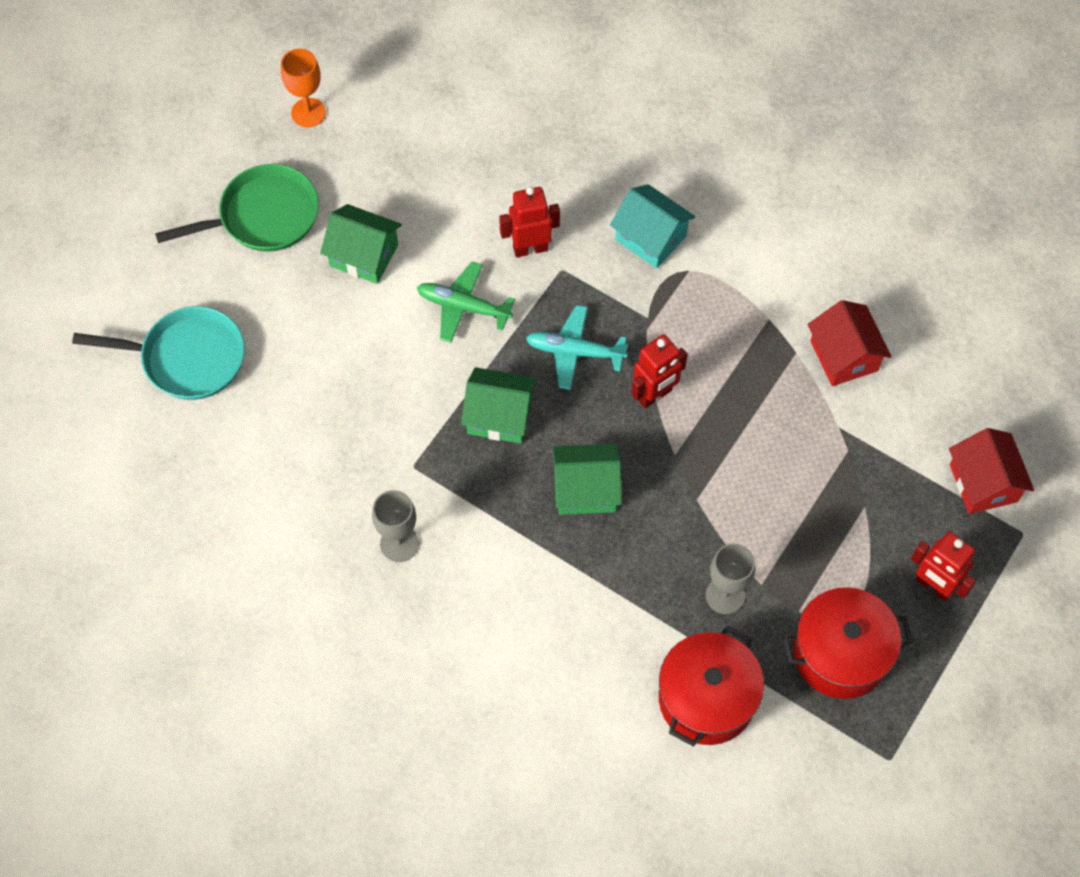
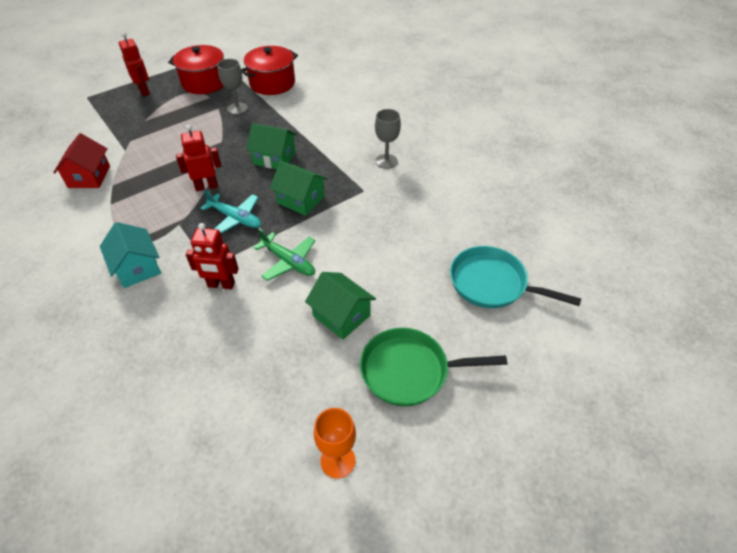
camera: 160 degrees left, 15 degrees down
(983, 483) = (82, 115): red house -> none

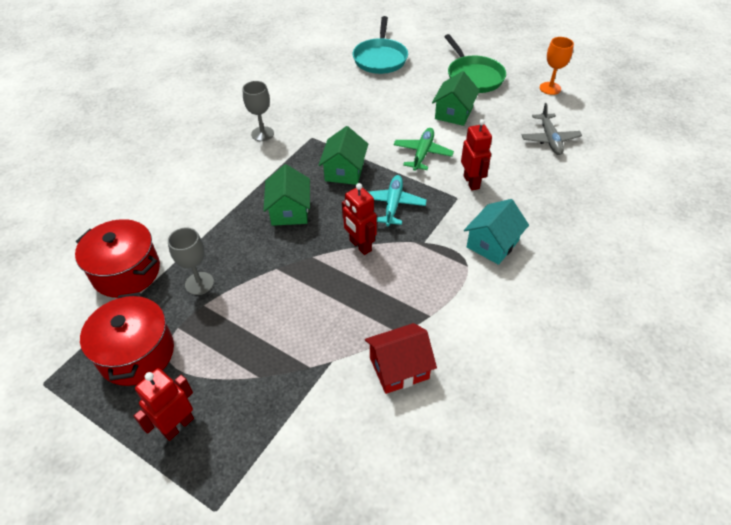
camera: 110 degrees left, 0 degrees up
(234, 395) = (549, 139): none -> grey plane

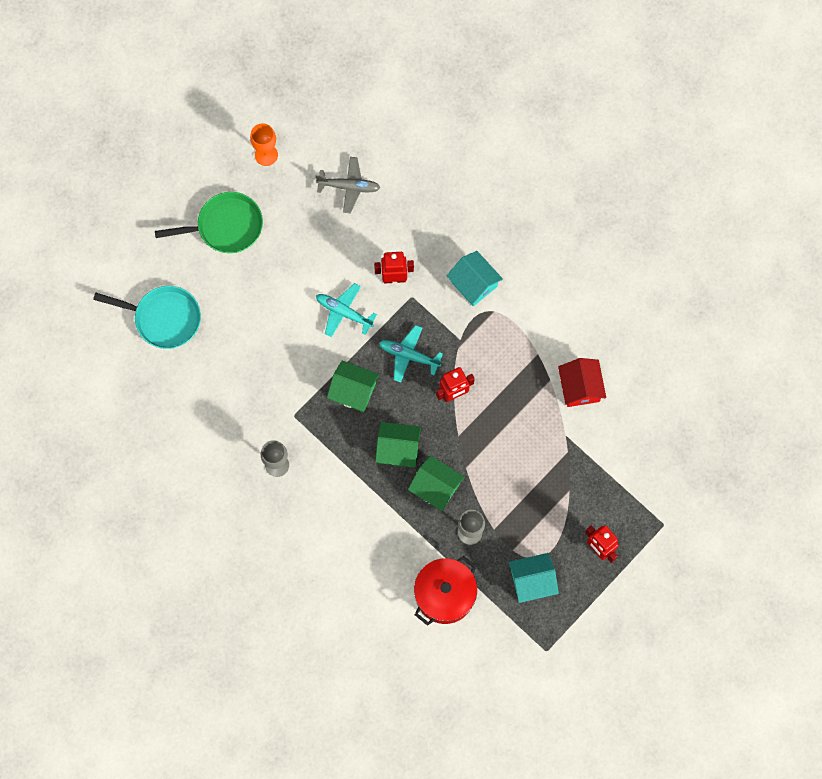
camera: 80 degrees left, 25 degrees up
(137, 353) = (532, 581): red pot -> turquoise house
(422, 153) = (344, 312): green plane -> turquoise plane
(454, 113) = (286, 265): green house -> green house (435, 487)

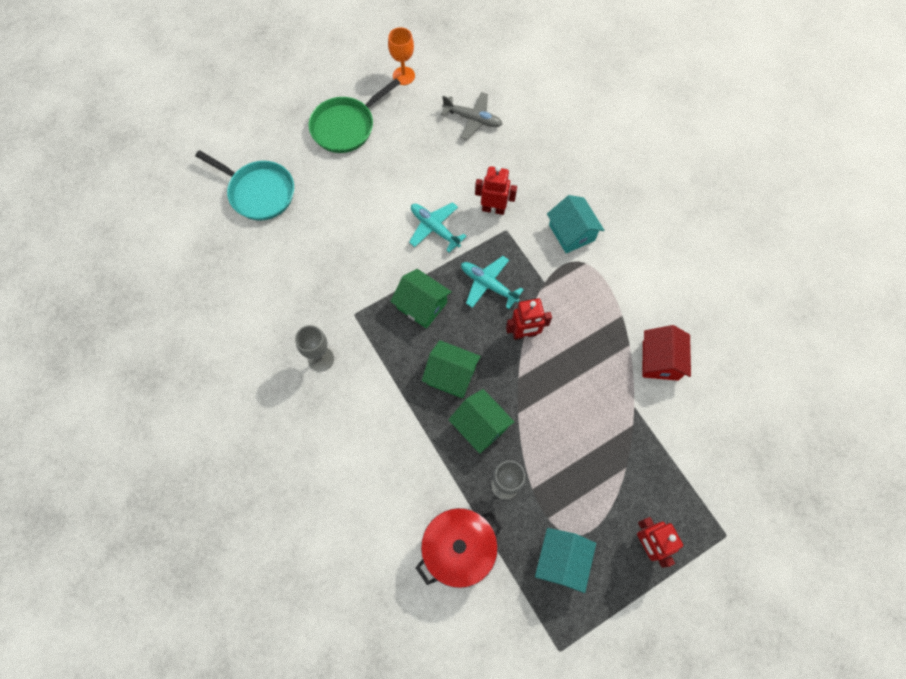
camera: 15 degrees right, 5 degrees down
(225, 226) = (346, 126): green pan -> green pan turned 135 degrees clockwise
(532, 581) = (561, 561): turquoise house -> turquoise house turned 75 degrees counterclockwise

